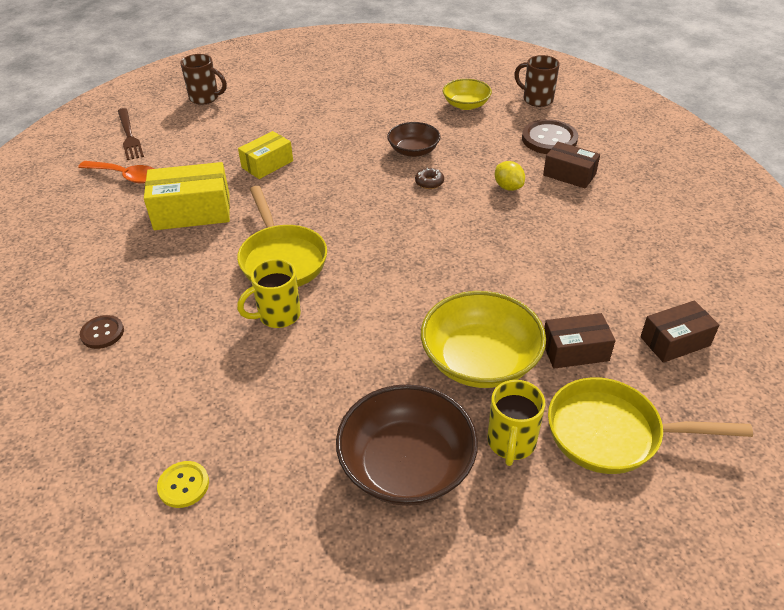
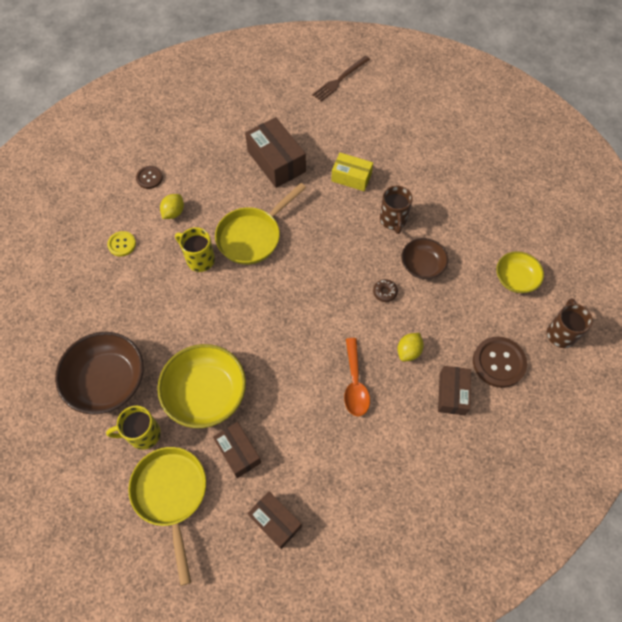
camera: 65 degrees right, 20 degrees up
(125, 176) = (294, 104): orange spoon -> orange spoon (355, 383)
(183, 322) = (174, 212): none -> yellow lemon
(183, 485) = (60, 276): yellow button -> yellow button (122, 244)
(192, 211) = (276, 161): yellow box -> brown box
(205, 98) = (413, 96): brown mug -> brown mug (393, 220)

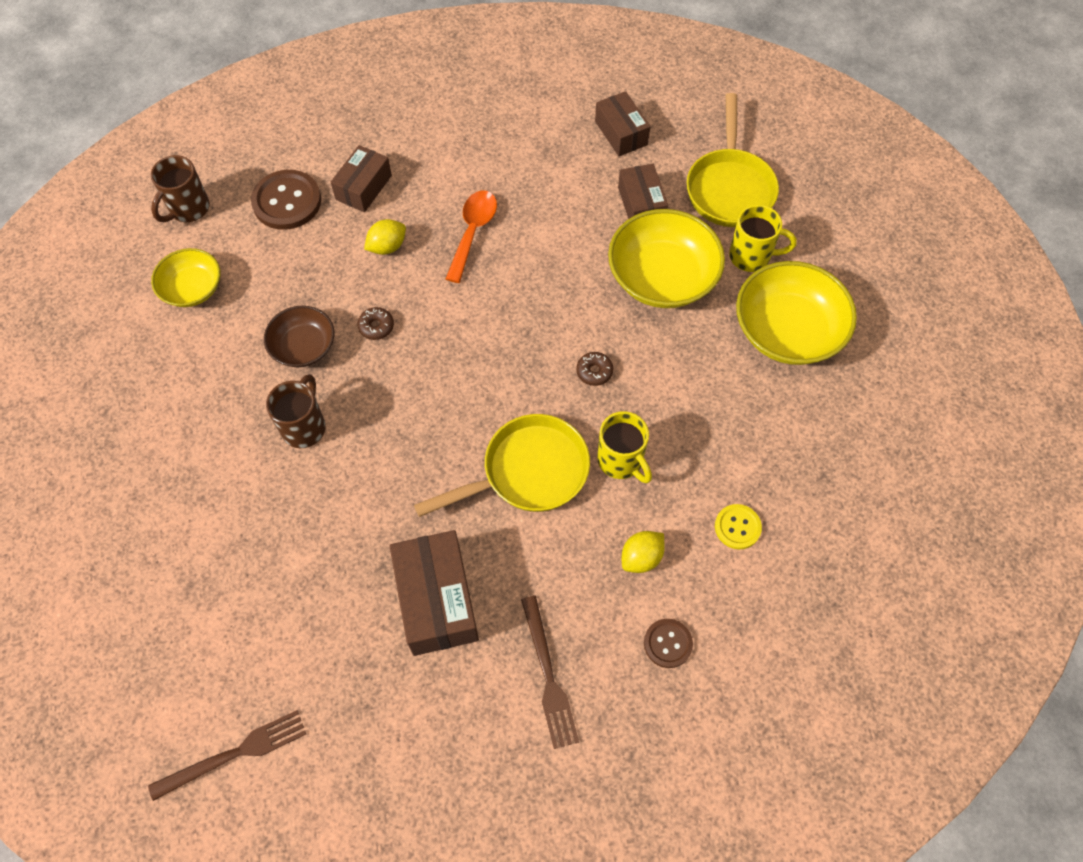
camera: 160 degrees left, 0 degrees up
(107, 381) = (787, 330): brown bowl -> yellow bowl
(207, 147) = (548, 676): none -> brown fork
(233, 308) = (594, 372): none -> brown donut
(351, 177) = (327, 524): yellow box -> none

